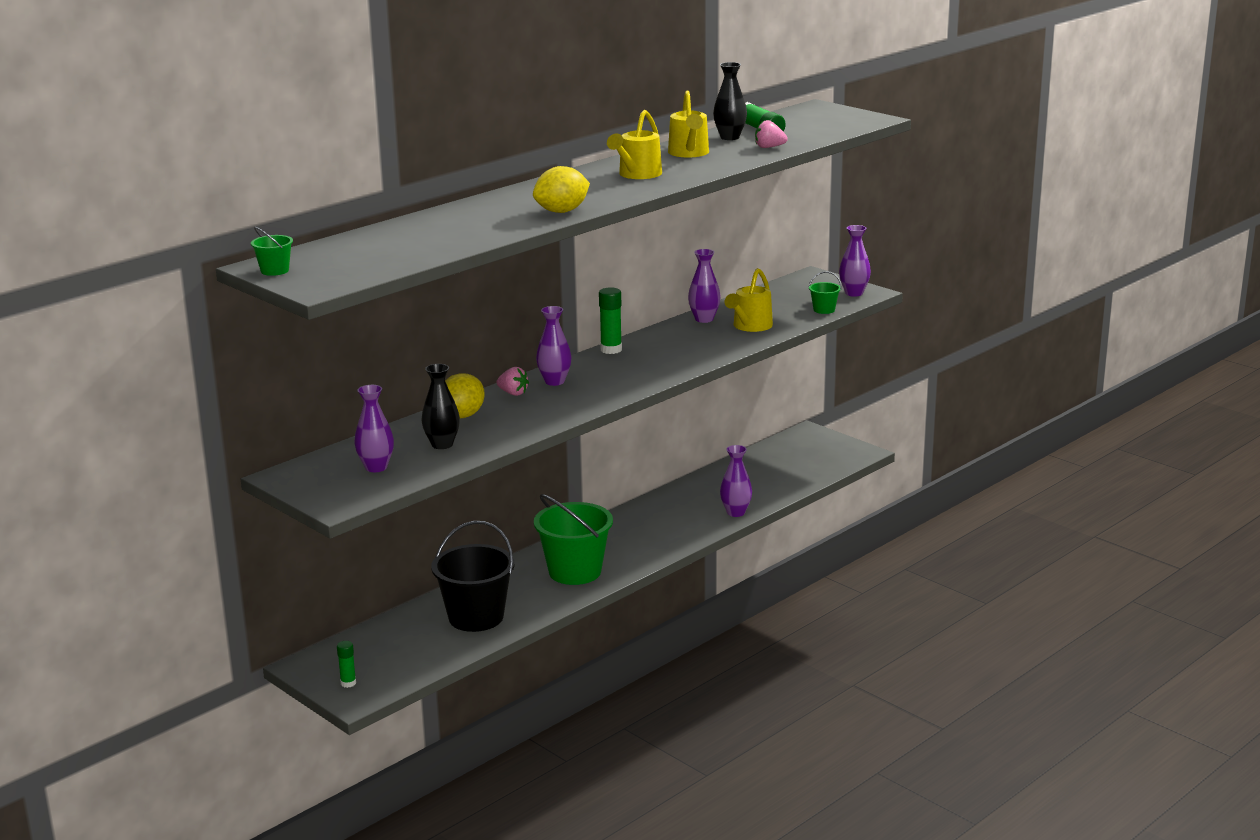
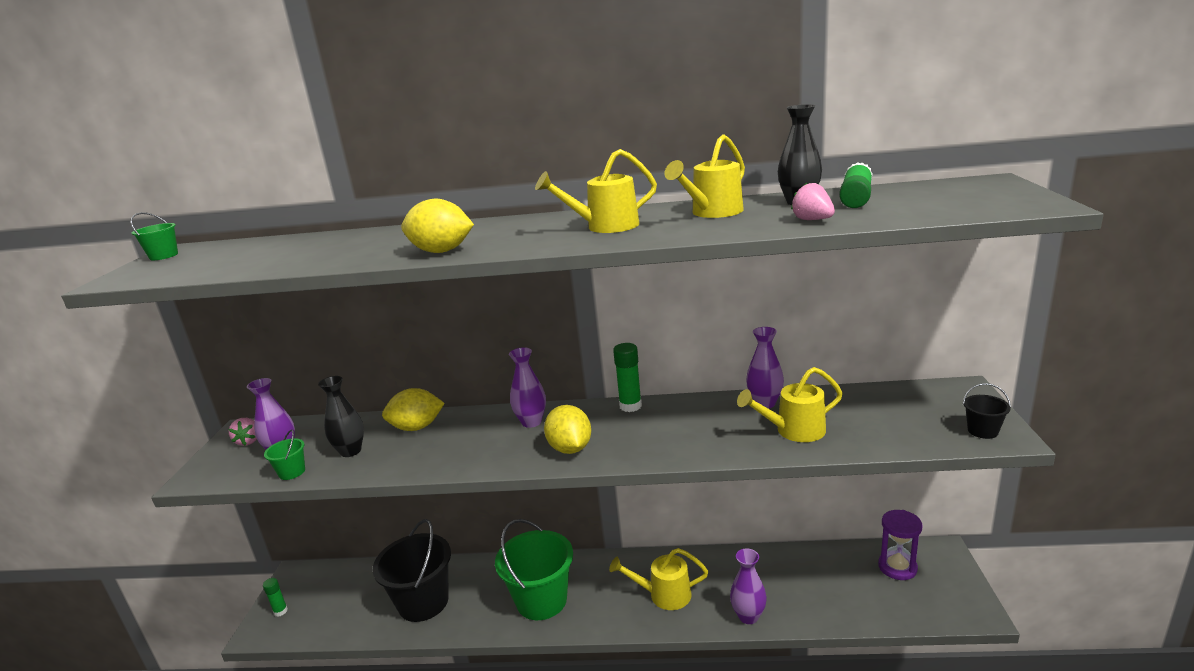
camera: 50 degrees right, 0 degrees up
(513, 393) = (485, 420): pink strawberry -> pink strawberry (249, 441)
(621, 383) = (570, 448): none -> yellow lemon
(661, 529) = (663, 595): none -> yellow watering can
(791, 451) = (897, 567): none -> purple hourglass
(824, 310) = (910, 441): green bucket -> green bucket (292, 472)
(854, 293) = (982, 431): purple vase -> black bucket

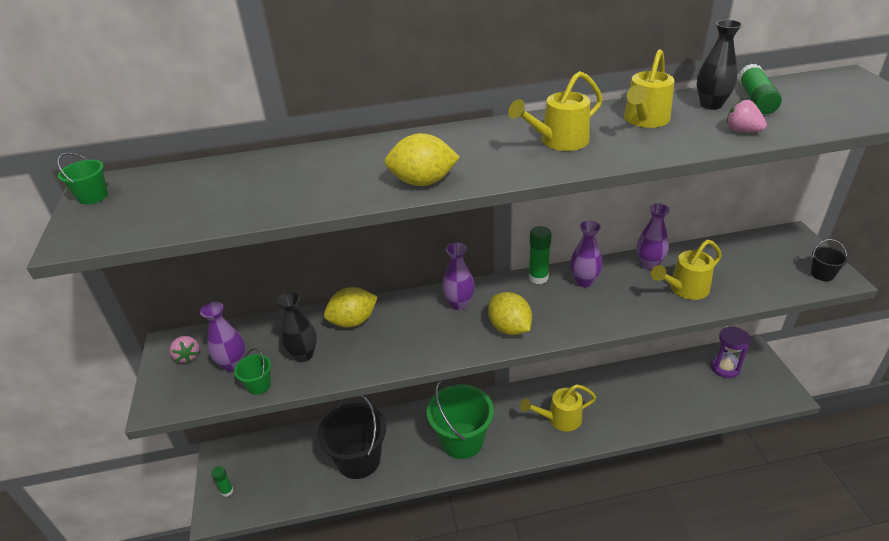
camera: 15 degrees left, 15 degrees up
(748, 616) = (631, 426): purple vase -> purple vase (584, 281)

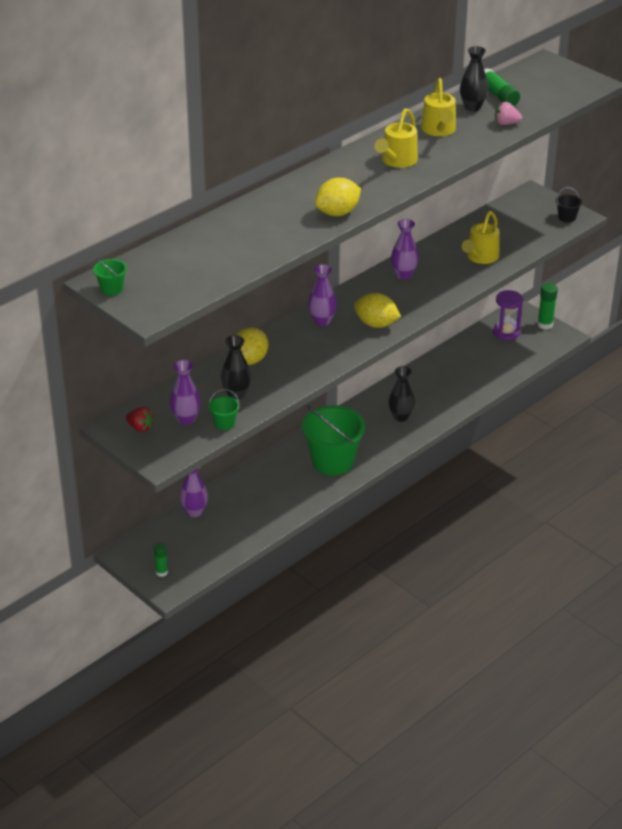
camera: 35 degrees left, 0 degrees up
(188, 356) = (140, 428): pink strawberry -> red strawberry
(359, 459) = (256, 507): black bucket -> none
(538, 278) = (366, 283): green glue stick -> green glue stick (545, 325)
(559, 419) = (400, 417): yellow watering can -> black vase
(649, 264) = (442, 247): purple vase -> purple vase (194, 511)

